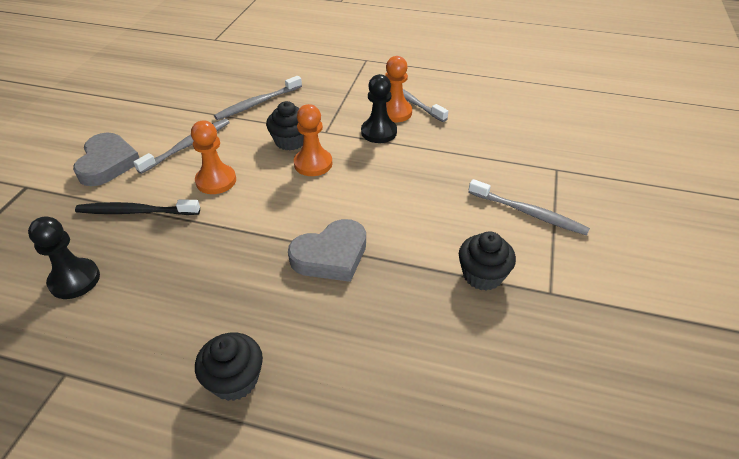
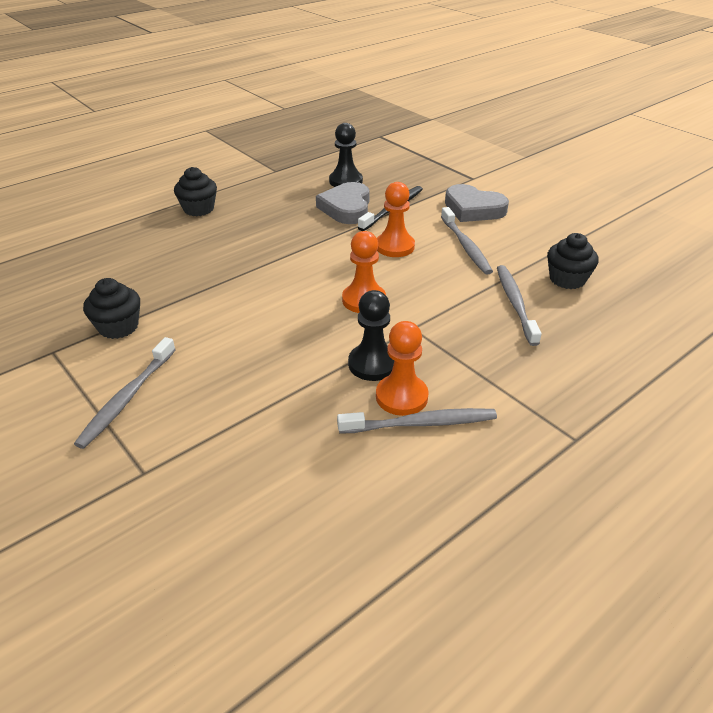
camera: 125 degrees right, 5 degrees down
(290, 141) = (416, 300): black cupcake -> black cupcake (567, 279)
(331, 255) = (240, 268): grey heart -> grey heart (346, 208)
(529, 213) = (127, 398): grey toothbrush -> grey toothbrush turned 45 degrees counterclockwise

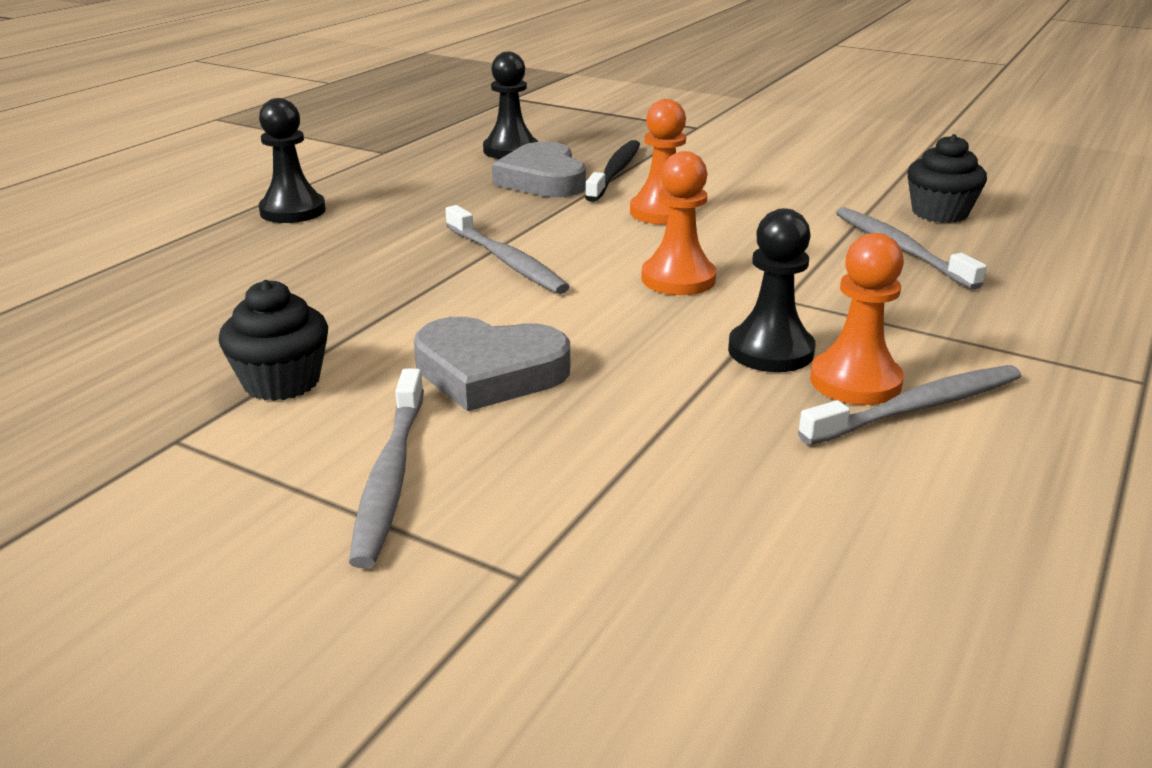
camera: 20 degrees left, 10 degrees down
(198, 209) = (293, 211): black cupcake -> black pawn
(466, 246) = (765, 198): grey toothbrush -> grey toothbrush (506, 261)
(473, 209) = (732, 158): grey heart -> grey heart (489, 372)

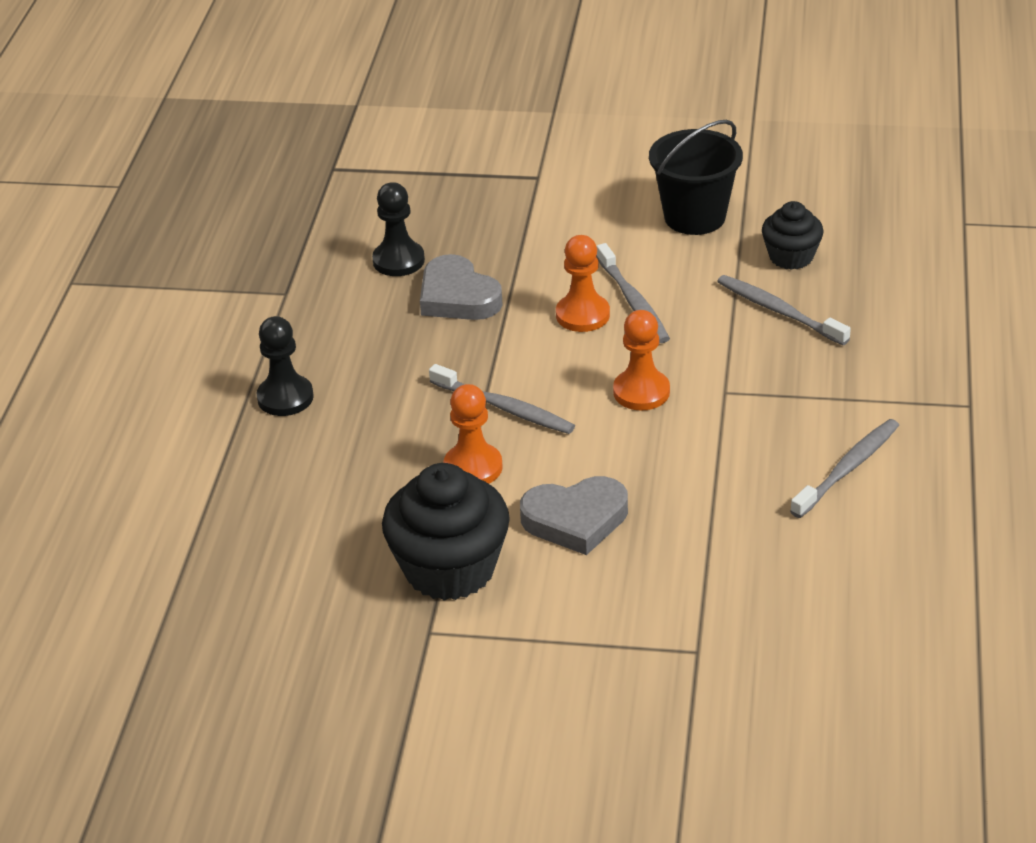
camera: 20 degrees left, 10 degrees up
(282, 382) = (450, 569): black cupcake -> black cupcake, size x1.74
(390, 477) = (580, 615): grey toothbrush -> grey toothbrush (633, 302)
(615, 172) = (510, 268): black toothbrush -> none
(770, 351) = (740, 446): black pawn -> none
(842, 171) = (694, 217): none -> black bucket
(855, 381) = (803, 458): orange pawn -> orange pawn (473, 467)

